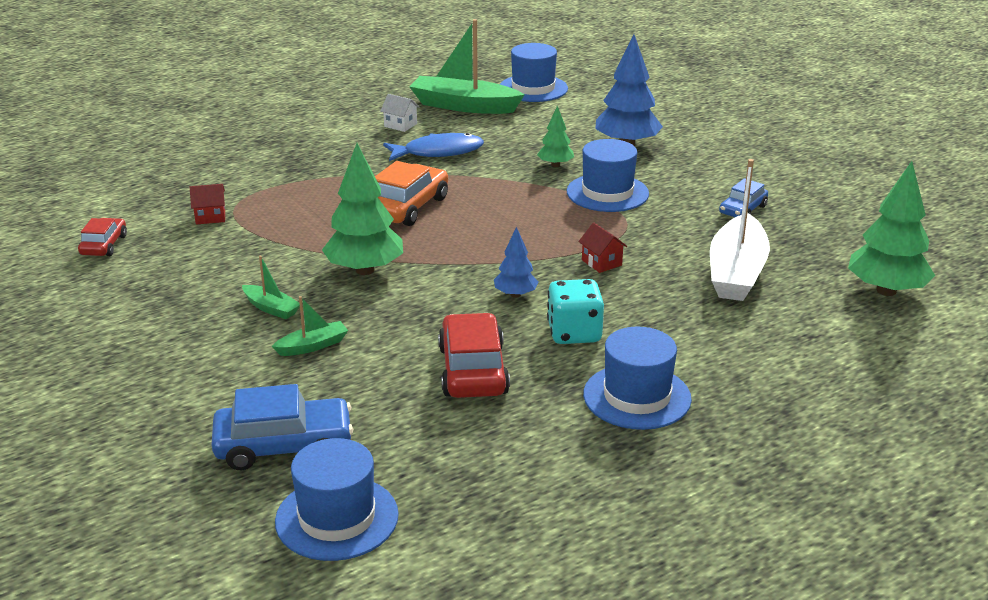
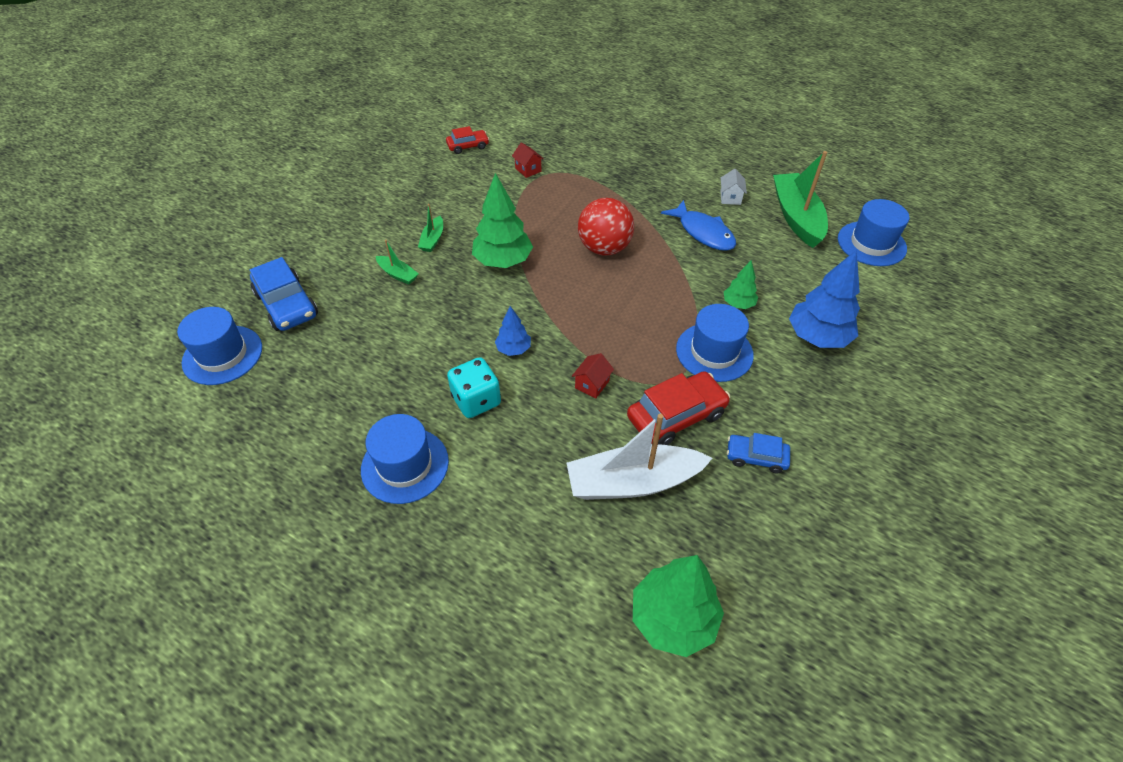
camera: 65 degrees right, 20 degrees up
(407, 207) = (604, 248): orange car -> red ball
(473, 370) = (402, 360): red car -> red car (676, 416)

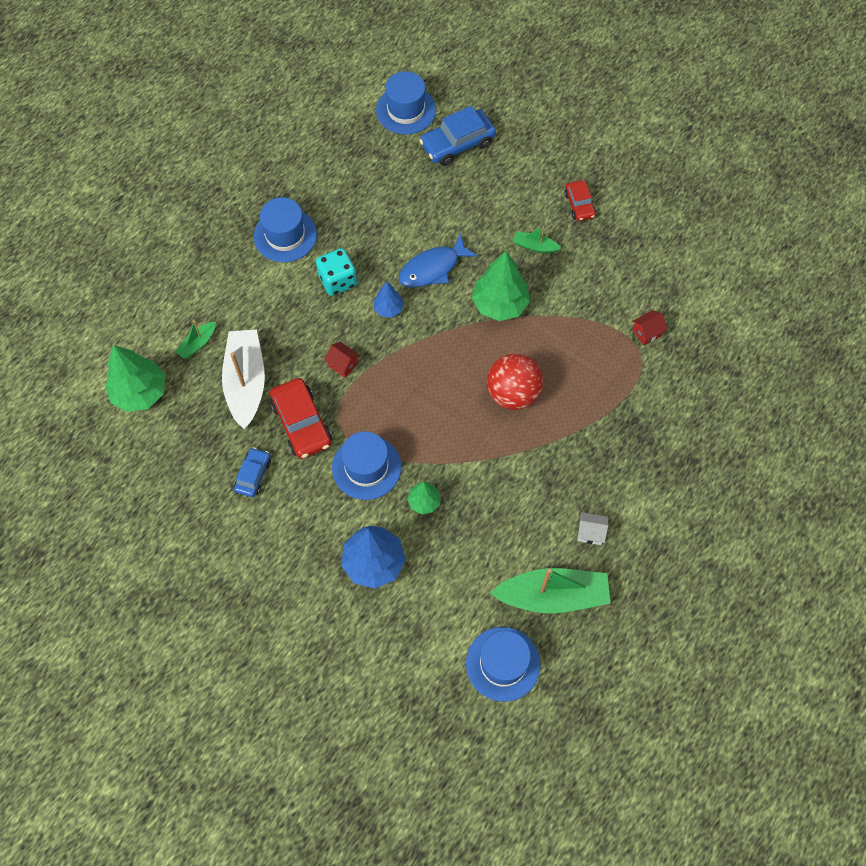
camera: 95 degrees right, 15 degrees up
(398, 274) = (488, 220): green boat -> green boat (197, 344)
(468, 146) = (692, 276): red car -> red car (579, 205)
(703, 232) = (531, 491): blue fish -> blue fish (432, 268)

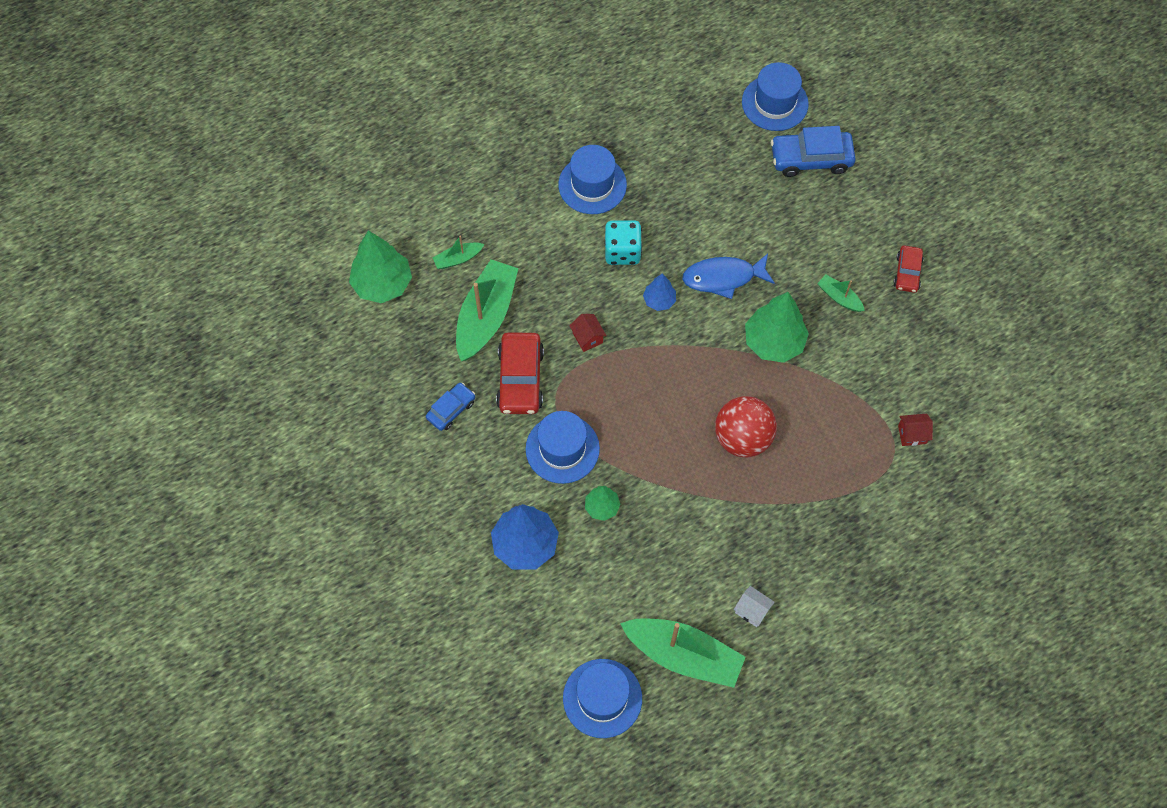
camera: 25 degrees right, 0 degrees up
(246, 382) = (486, 316): white boat -> green boat

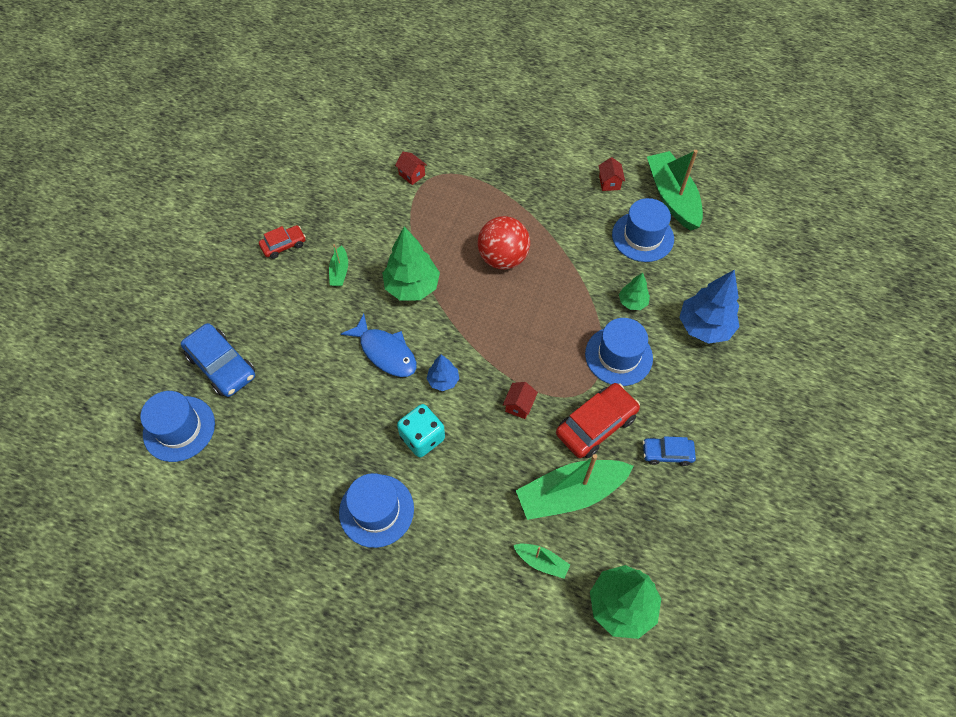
camera: 130 degrees left, 5 degrees down
(602, 698) = (741, 218): blue hat -> blue hat (642, 237)
(752, 610) = (609, 183): white house -> red house

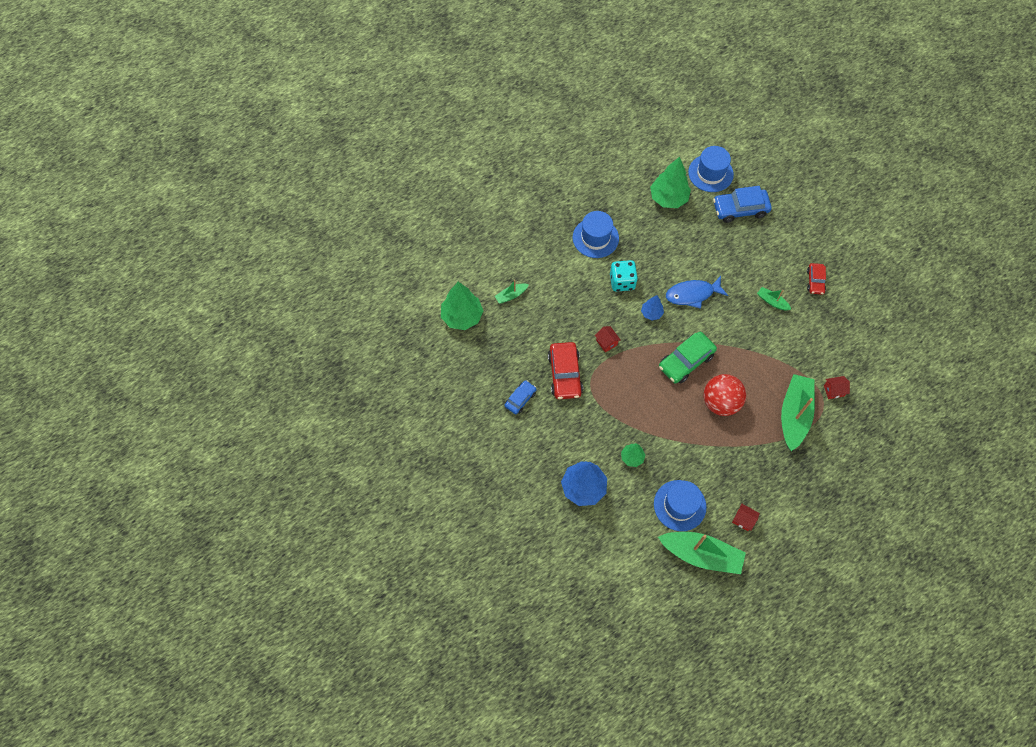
camera: 125 degrees right, 5 degrees up
(412, 287) = (732, 335): green tree -> green tree (668, 198)
(479, 313) = (686, 361): none -> green car
(570, 493) = (535, 333): green boat -> green boat (794, 415)
(618, 356) = (600, 420): blue hat -> none

